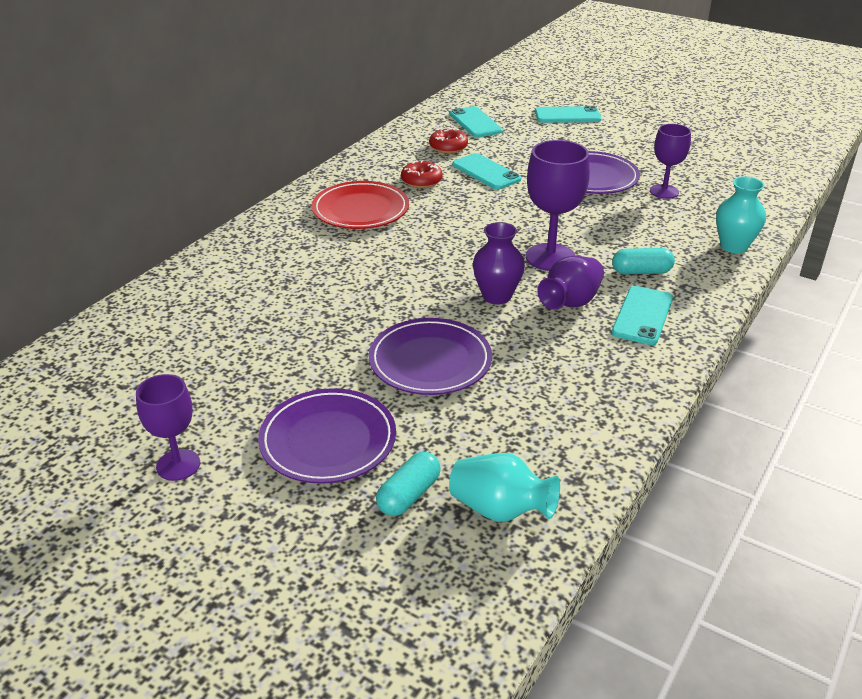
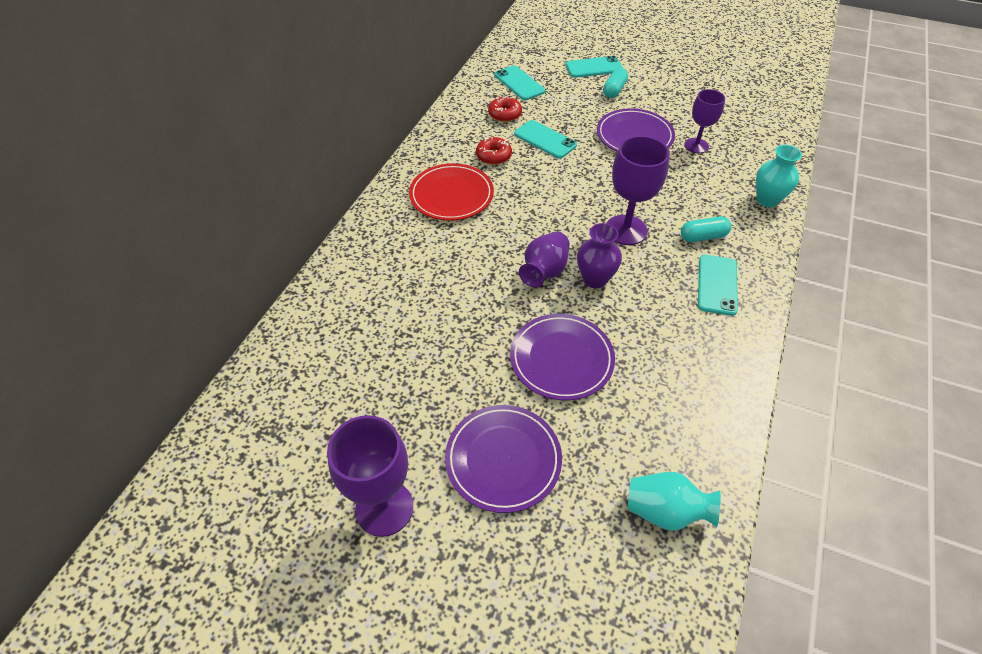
camera: 10 degrees left, 15 degrees up
(178, 465) = (384, 508): purple goblet -> purple goblet, size x1.55
(409, 495) = (587, 508): turquoise capsule -> turquoise capsule (614, 90)
(570, 302) = (656, 278): purple vase -> purple vase (544, 271)

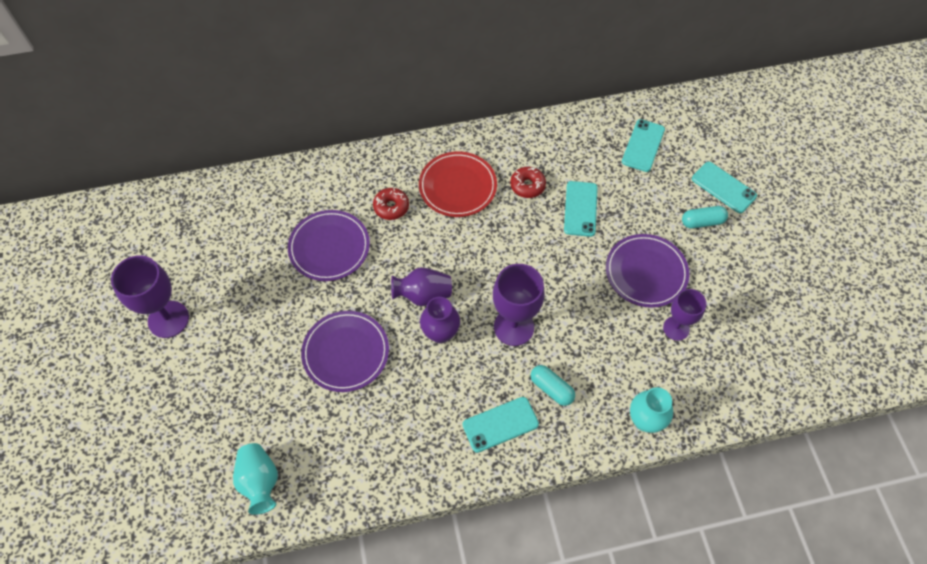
camera: 55 degrees right, 10 degrees up
(503, 459) = (240, 363): purple plate -> purple plate (329, 247)
(505, 114) = (589, 161): red donut -> red donut (391, 207)

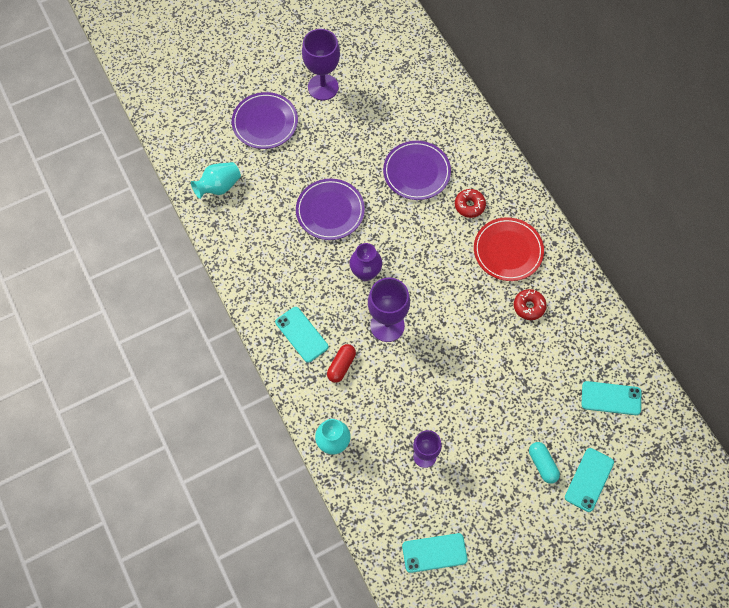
camera: 75 degrees right, 5 degrees up
(423, 295) = (395, 251): purple vase -> none
(551, 388) = (341, 366): turquoise capsule -> red capsule
(580, 209) = (520, 355): turquoise phone -> turquoise phone (434, 553)
(646, 272) = (472, 422): purple plate -> purple plate (265, 122)

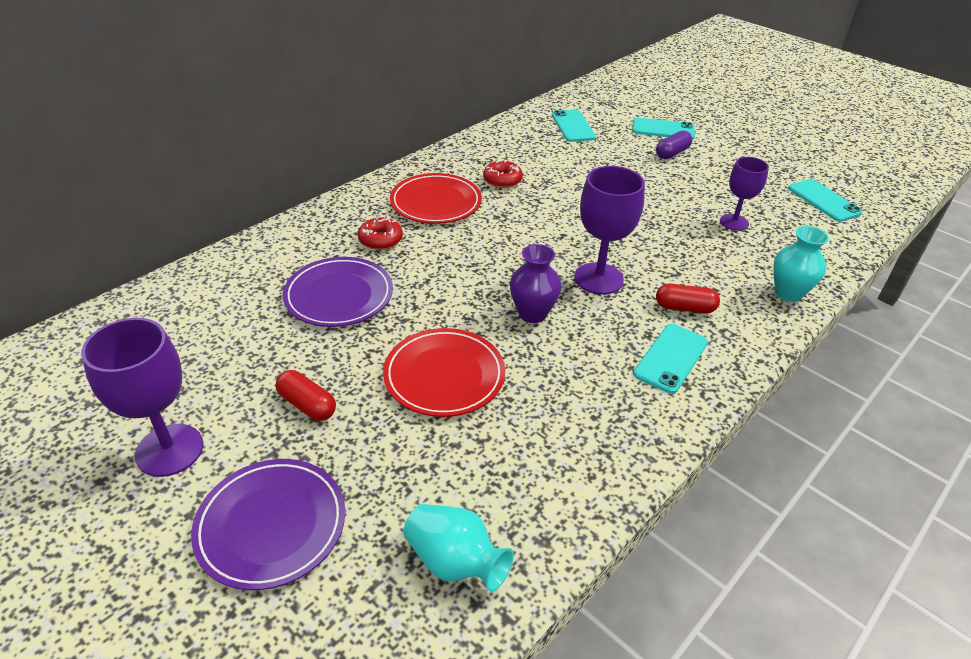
camera: 110 degrees left, 25 degrees down
(330, 211) = (444, 376): purple plate -> red plate
(332, 145) = (307, 405): none -> red capsule
(542, 464) = (672, 153): turquoise capsule -> purple capsule

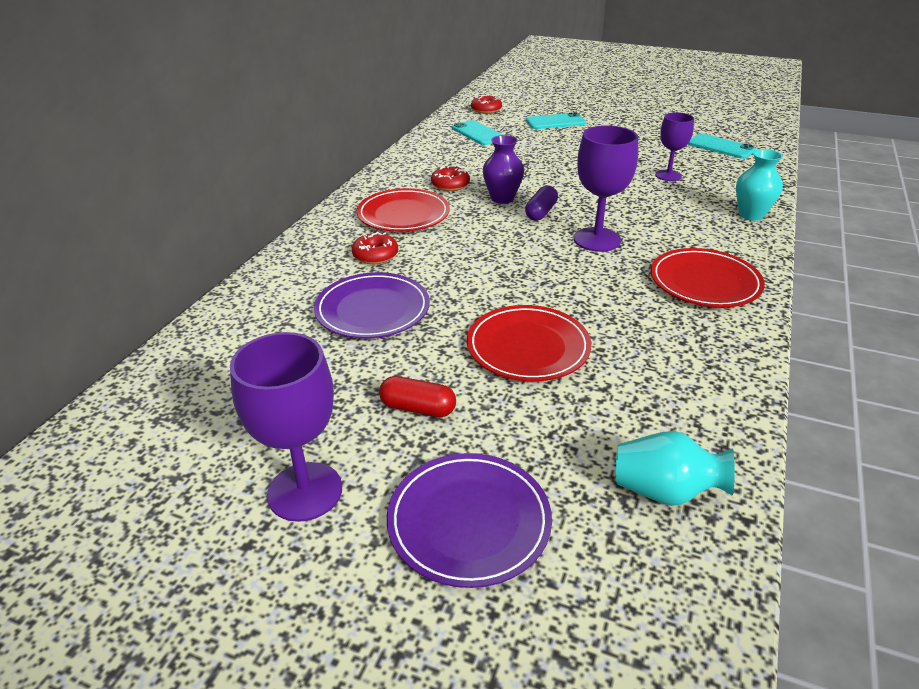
camera: 20 degrees left, 5 degrees down
(532, 314) = (564, 279): purple vase -> purple vase (502, 198)
(602, 100) = (486, 110): none -> red donut
(671, 358) = (704, 282): turquoise phone -> red plate
(672, 153) = (577, 137): purple capsule -> purple capsule (541, 212)
(684, 308) = (683, 244): red capsule -> none

